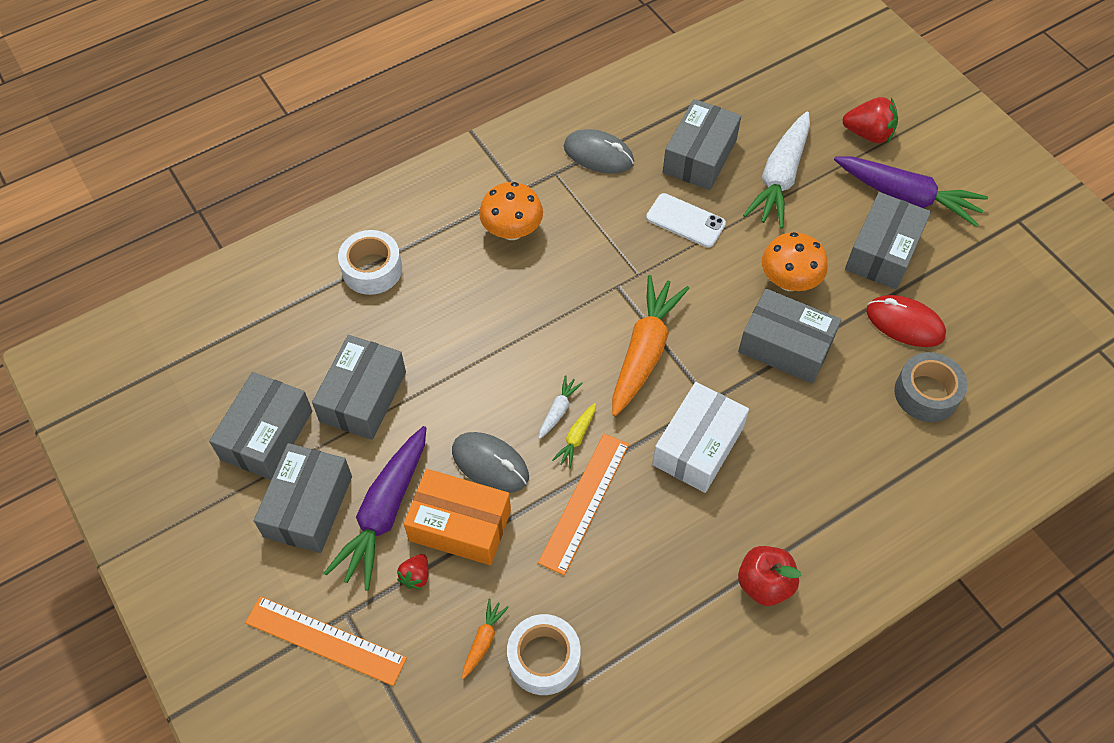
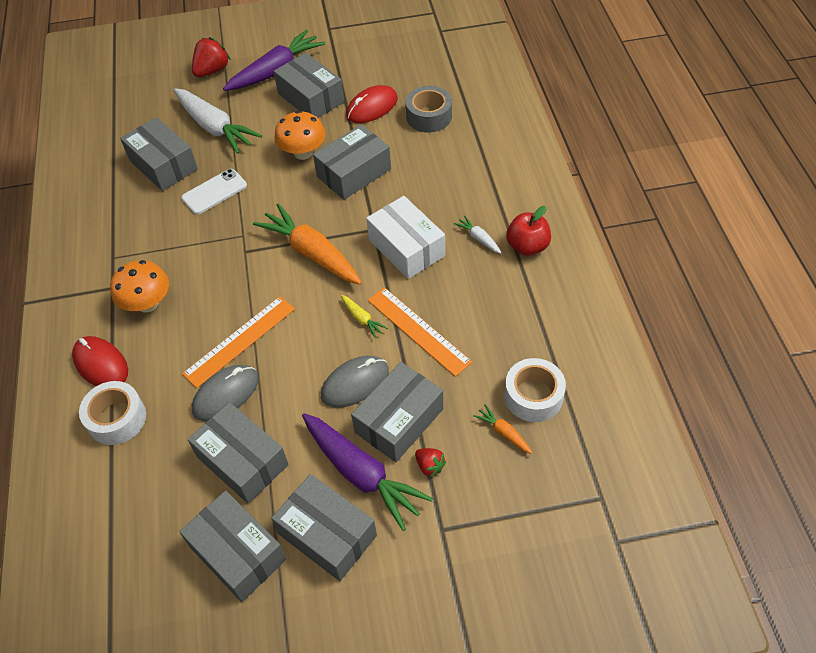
camera: 65 degrees left, 5 degrees down
(325, 640) = (458, 552): orange ruler -> orange ruler (239, 341)
(426, 227) = (101, 364): none -> red mouse
(460, 525) = (399, 420): orange box -> grey box
(558, 410) = (332, 323): white carrot -> white carrot (478, 238)
(598, 154) = (116, 224): grey mouse -> grey mouse (226, 394)

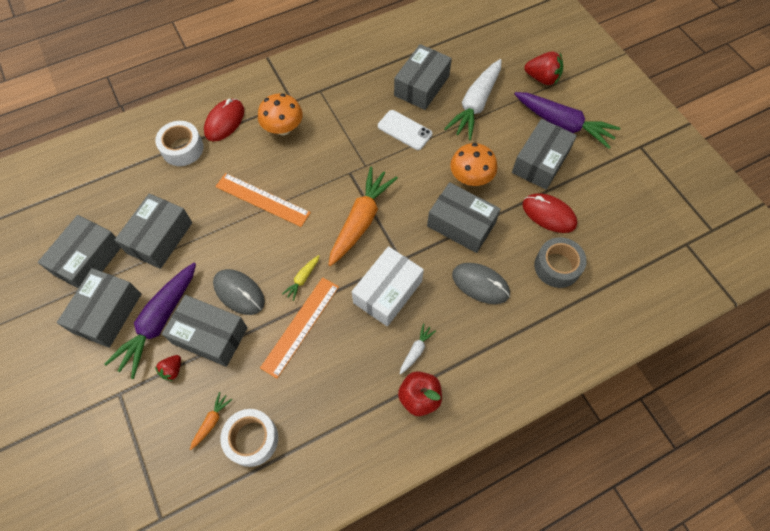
camera: 70 degrees right, 10 degrees up
(226, 394) = (213, 207): grey mouse -> grey mouse (480, 284)

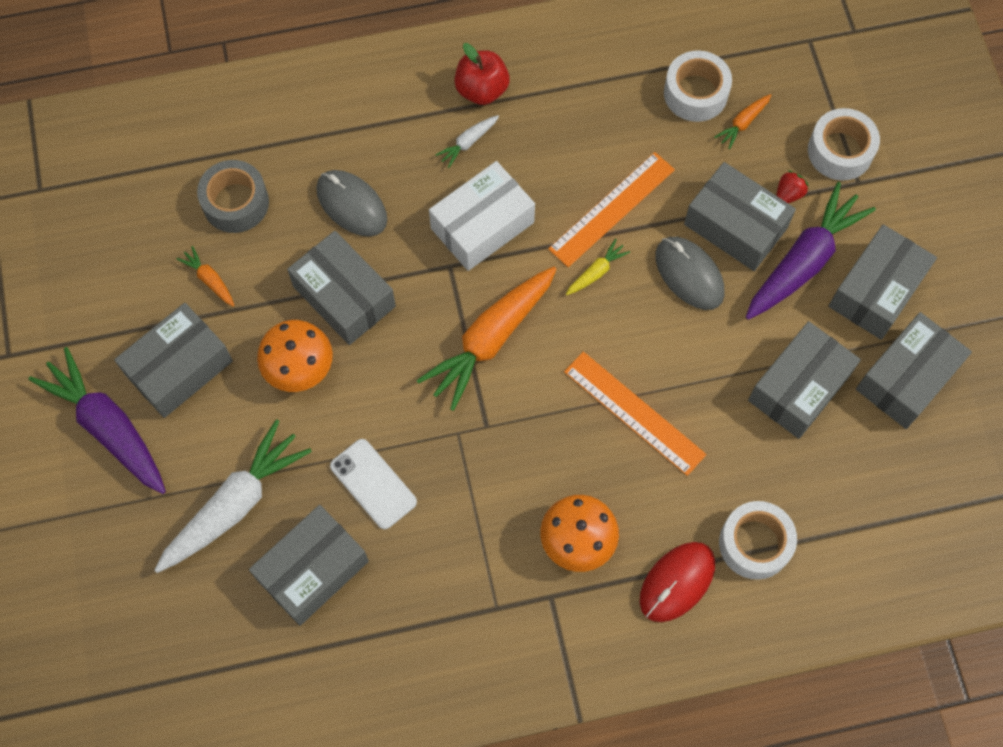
camera: 165 degrees left, 5 degrees up
(133, 417) = (840, 151): none -> white tape
(542, 78) = (94, 530): red strawberry -> none
(548, 214) = (209, 279): red mouse -> orange carrot

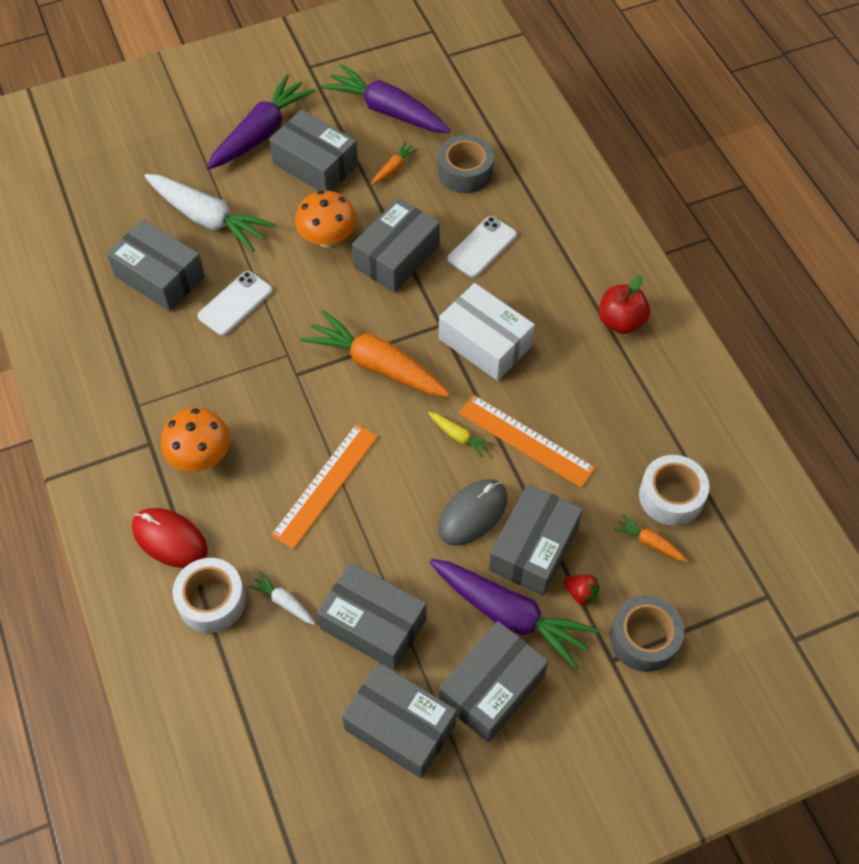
camera: 80 degrees right, 10 degrees down
(113, 273) = (386, 110): none -> purple carrot
(351, 205) = (482, 247): grey mouse -> white phone
(468, 143) = (564, 319): white carrot -> white carrot (284, 602)
(840, 151) = (644, 638): white tape -> grey tape
(876, 290) = (492, 688): grey box -> grey box turned 75 degrees counterclockwise

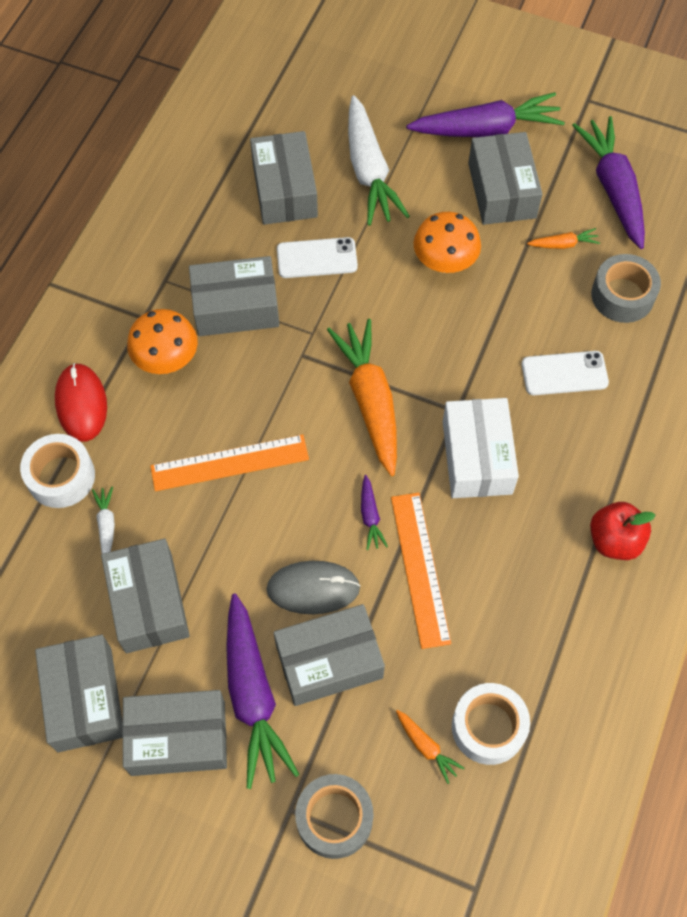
camera: 45 degrees right, 5 degrees up
(397, 256) = (484, 323): grey box -> grey box (236, 307)
(459, 436) = (370, 516): yellow carrot -> purple carrot
(581, 593) = (325, 733): red strawberry -> none
(649, 542) = (426, 747): orange carrot -> orange carrot turned 150 degrees clockwise

